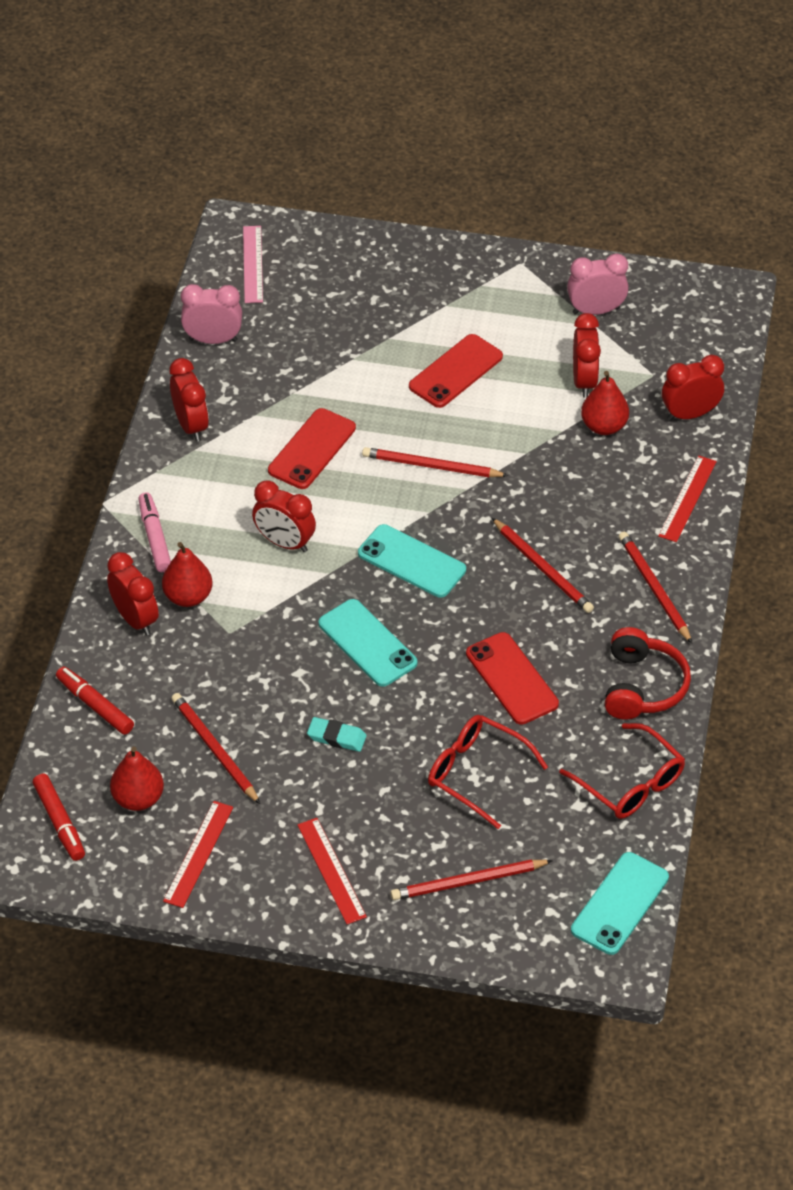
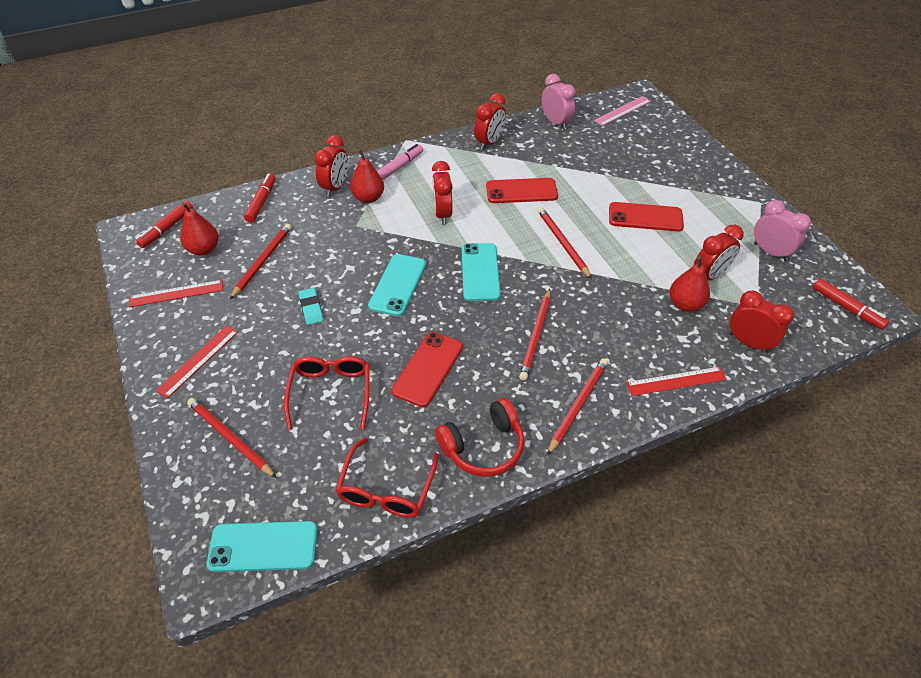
camera: 55 degrees right, 0 degrees up
(712, 312) = (847, 308): none -> red marker

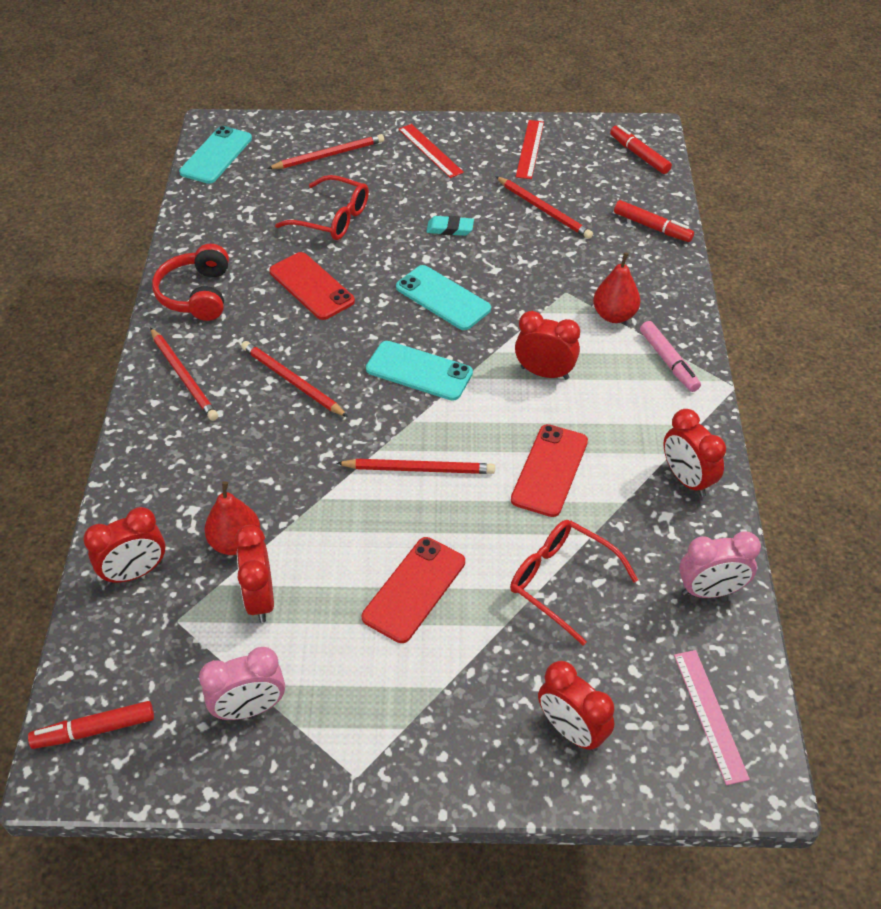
camera: 115 degrees right, 0 degrees up
(204, 249) = (588, 174): red pear -> none
(335, 187) = (651, 292): red clock -> red clock (571, 730)
(386, 489) = (208, 226): red glasses -> red glasses (562, 581)
(676, 381) = (145, 470): red ruler -> none

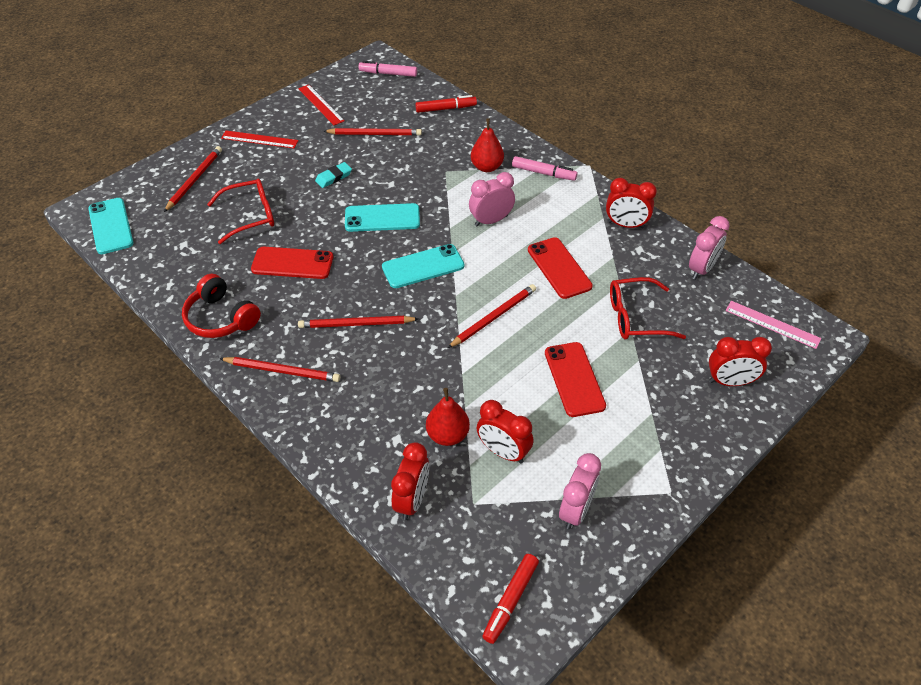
camera: 45 degrees left, 0 degrees up
(544, 373) = (491, 220): red clock -> pink clock
(639, 155) = (388, 74): red marker -> pink marker

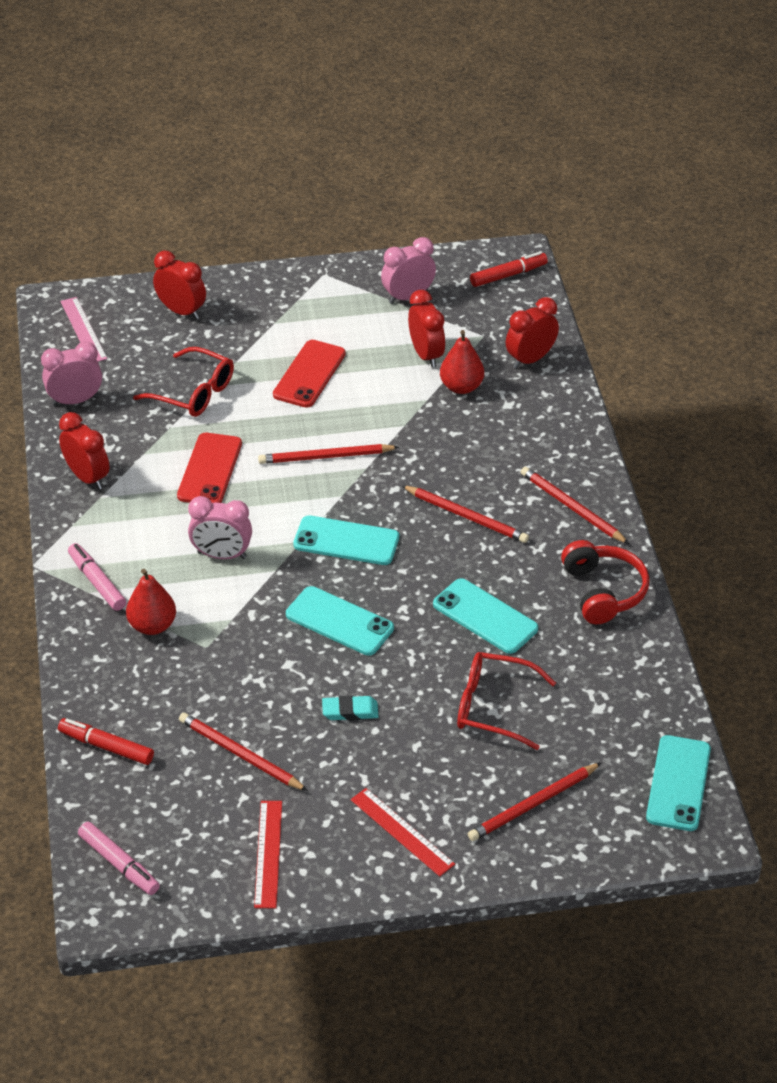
camera: 145 degrees left, 5 degrees down
(292, 263) = (485, 616): red phone -> turquoise phone

